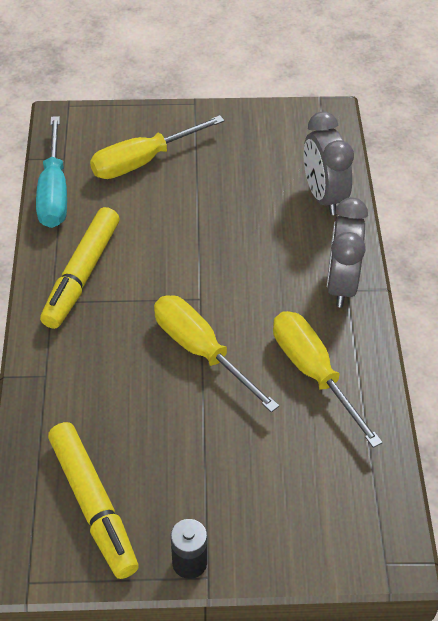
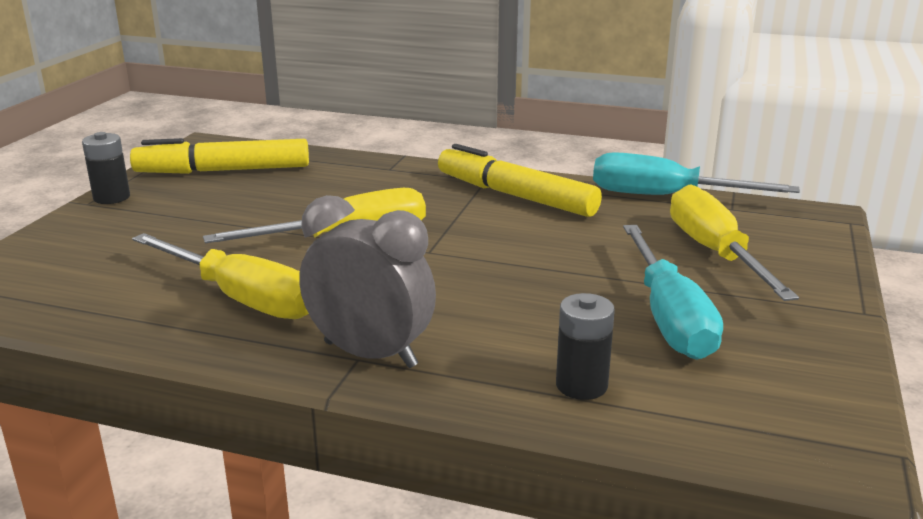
camera: 110 degrees right, 25 degrees down
(237, 173) = (669, 317): none -> turquoise screwdriver
(313, 373) = (241, 298): yellow screwdriver -> yellow screwdriver turned 45 degrees clockwise
(323, 196) = (581, 385): grey clock -> black battery

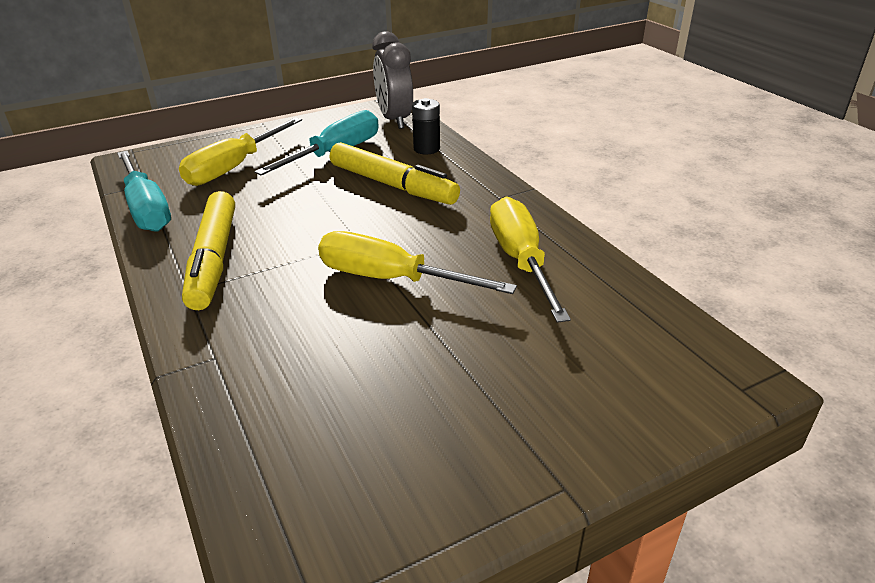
camera: 135 degrees left, 10 degrees up
(111, 197) = (529, 481): black battery -> none
(224, 171) = (357, 467): yellow marker -> yellow marker (392, 185)
(370, 354) = (491, 195): grey clock -> grey clock (394, 120)

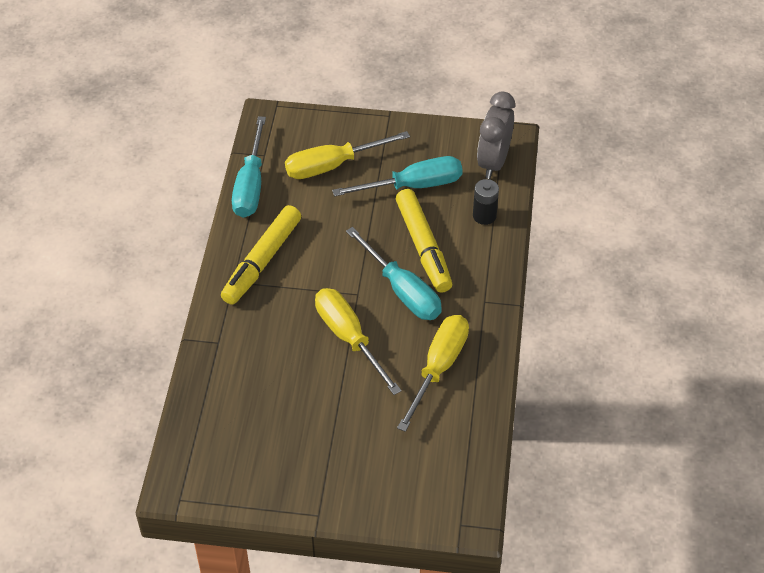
camera: 35 degrees right, 15 degrees up
(408, 220) = (402, 291): none -> turquoise screwdriver

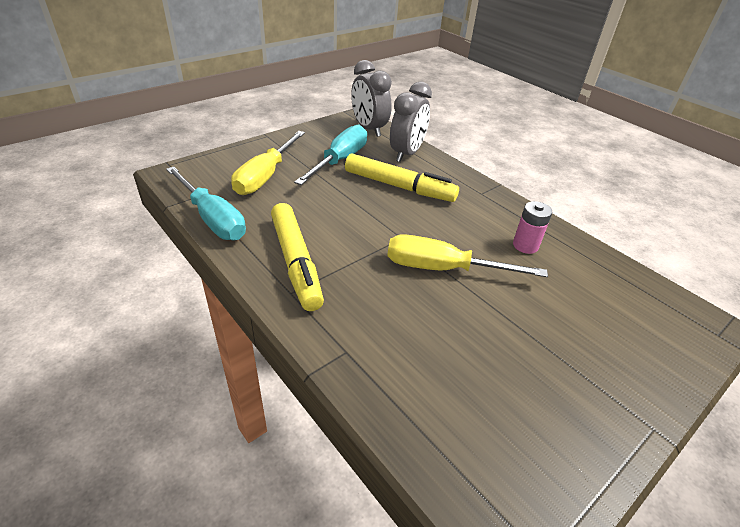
camera: 50 degrees left, 10 degrees down
(402, 291) = (427, 217): turquoise screwdriver -> none
(438, 368) = (525, 245): yellow screwdriver -> pink battery
(484, 216) = (407, 154): black battery -> grey clock

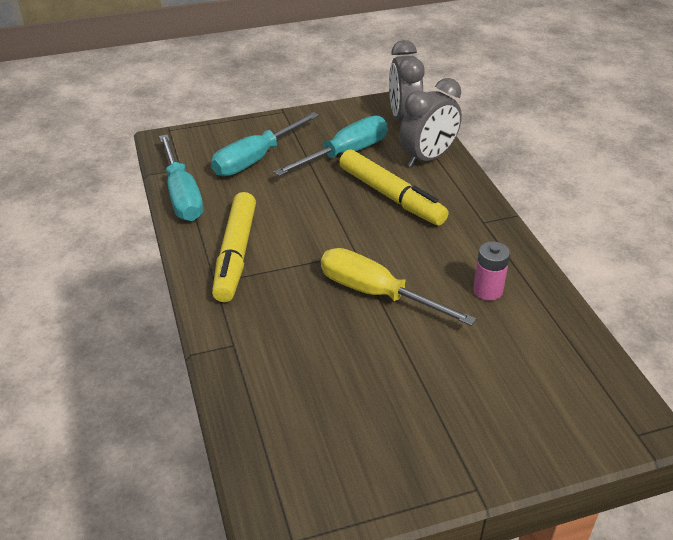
camera: 25 degrees right, 0 degrees up
(265, 176) = (256, 159): yellow screwdriver -> turquoise screwdriver

